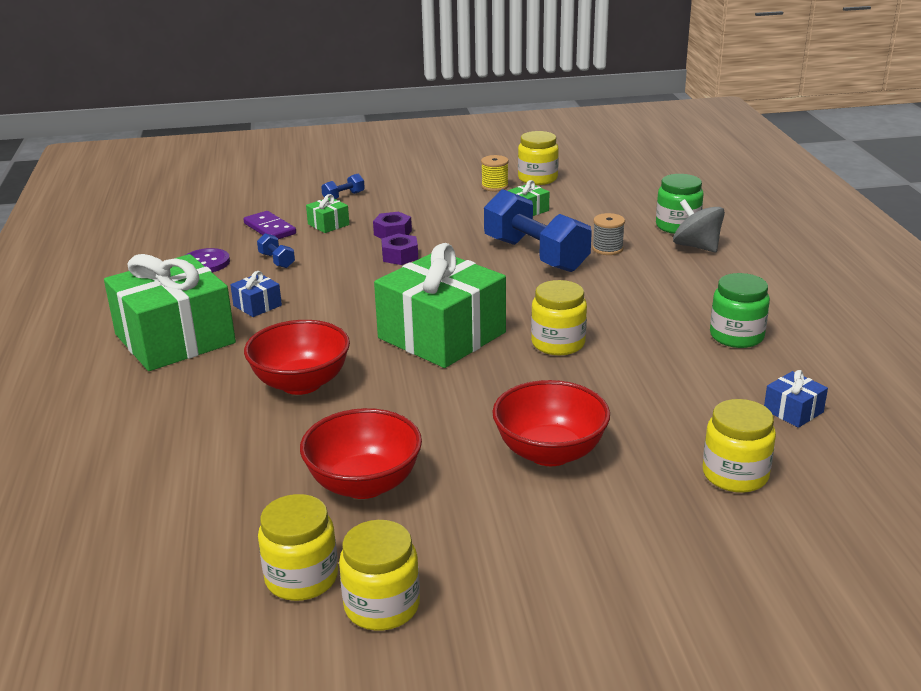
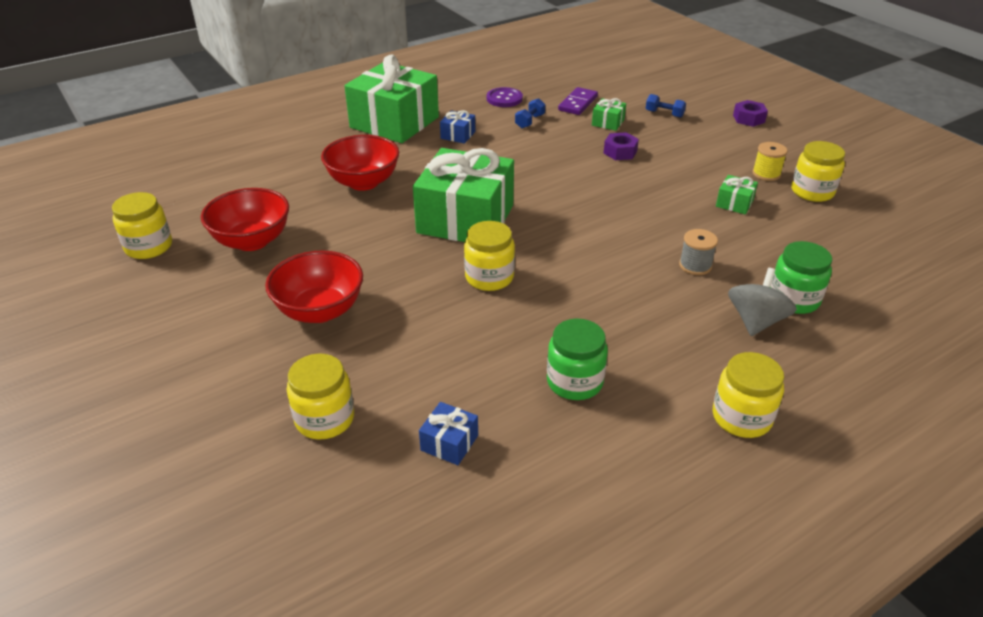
camera: 65 degrees right, 10 degrees up
(382, 606) = (126, 283): yellow jar -> yellow jar (741, 417)
(400, 256) = (581, 166): purple nut -> purple nut (748, 119)
(535, 255) = (644, 229): blue dumbbell -> none

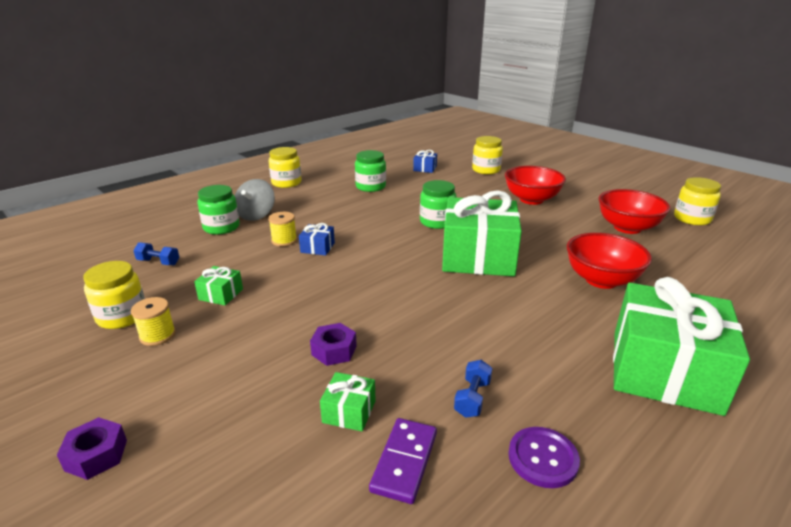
camera: 170 degrees right, 10 degrees down
(458, 135) = (558, 356): blue gift -> blue gift (317, 247)
(489, 277) = (437, 222): yellow jar -> green jar
(664, 114) = (247, 449): blue dumbbell -> blue dumbbell (158, 262)
(695, 265) = (284, 240): grey spool -> yellow spool

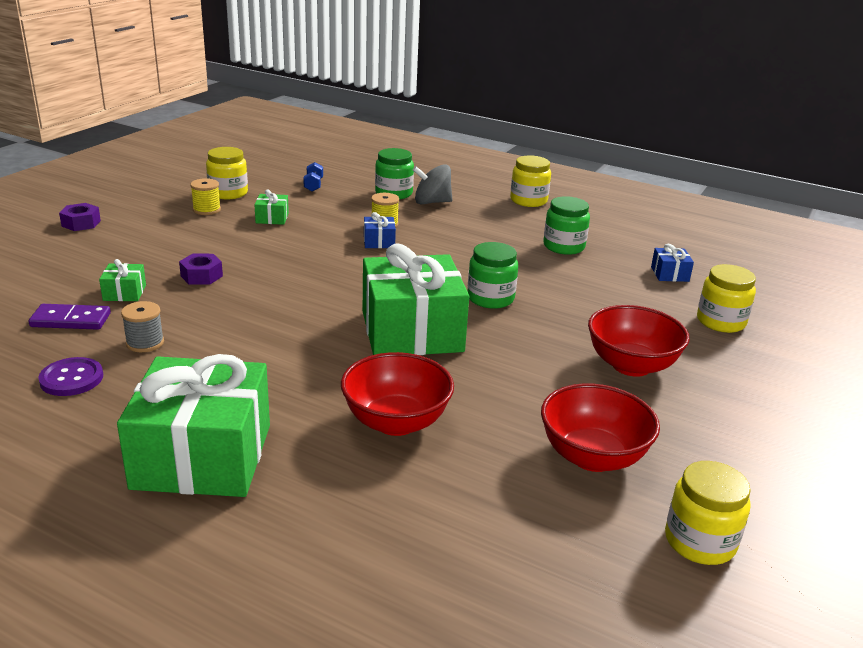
camera: 70 degrees right, 0 degrees up
(472, 398) = (145, 343): blue dumbbell -> grey spool

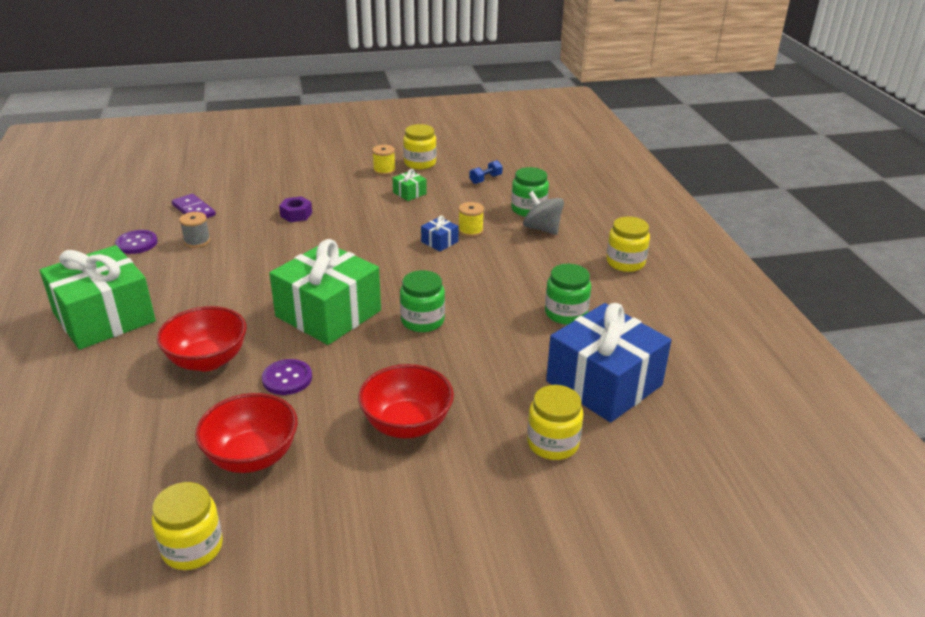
camera: 50 degrees right, 5 degrees up
(81, 223) = (304, 151): purple nut -> none
(124, 293) = (243, 206): green gift -> none
(490, 392) = (287, 378): none -> purple button
(669, 274) = (604, 383): blue gift -> blue gift, size x2.48

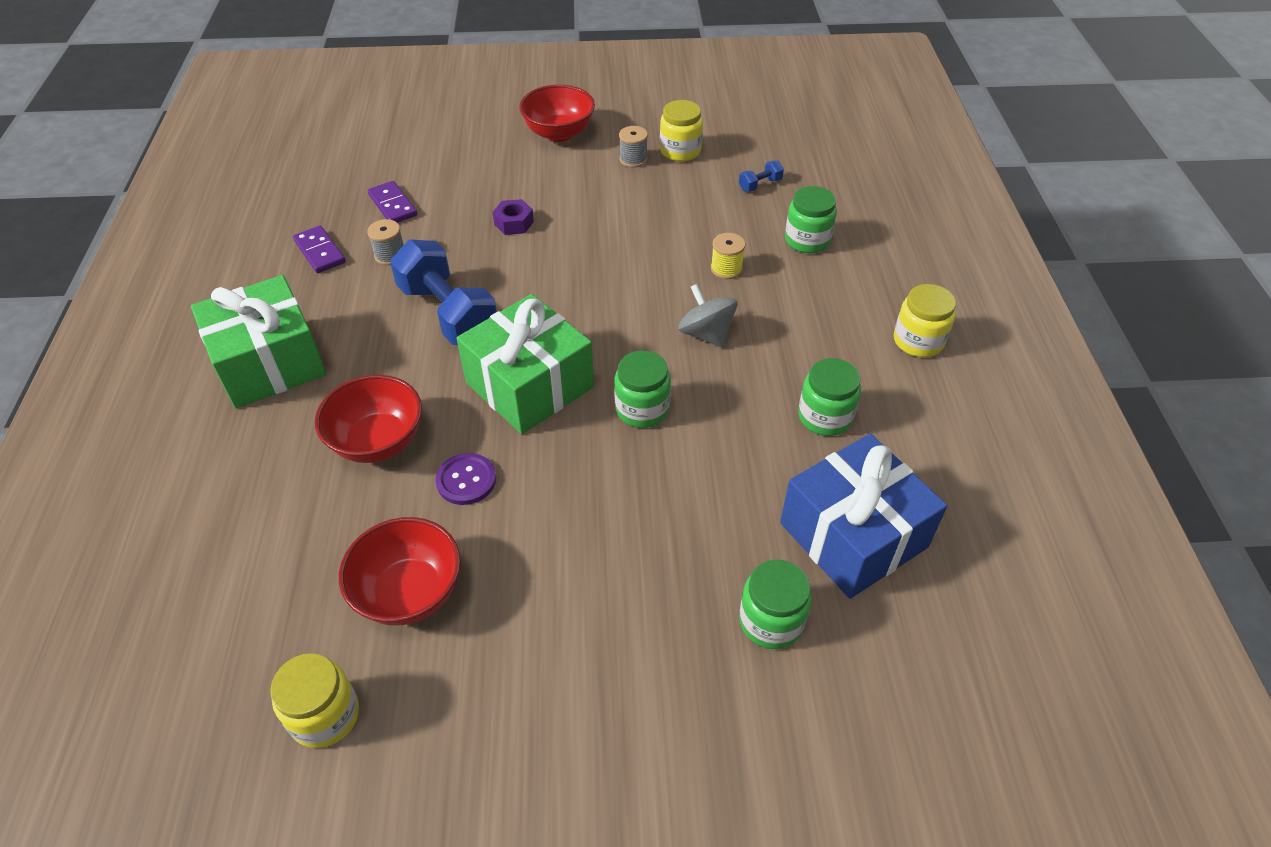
camera: 10 degrees right, 15 degrees up
(137, 243) = (320, 252): purple button -> purple domino
(252, 274) = (448, 313): none -> blue dumbbell
(384, 170) = (633, 159): yellow spool -> grey spool
(407, 424) = (597, 568): red bowl -> red bowl (559, 133)
(409, 193) = (659, 200): green gift -> none
(439, 242) = (684, 283): blue gift -> none
(542, 229) = (819, 274): grey spinning top -> grey spinning top (706, 334)
(553, 443) = (771, 621): yellow jar -> green jar

